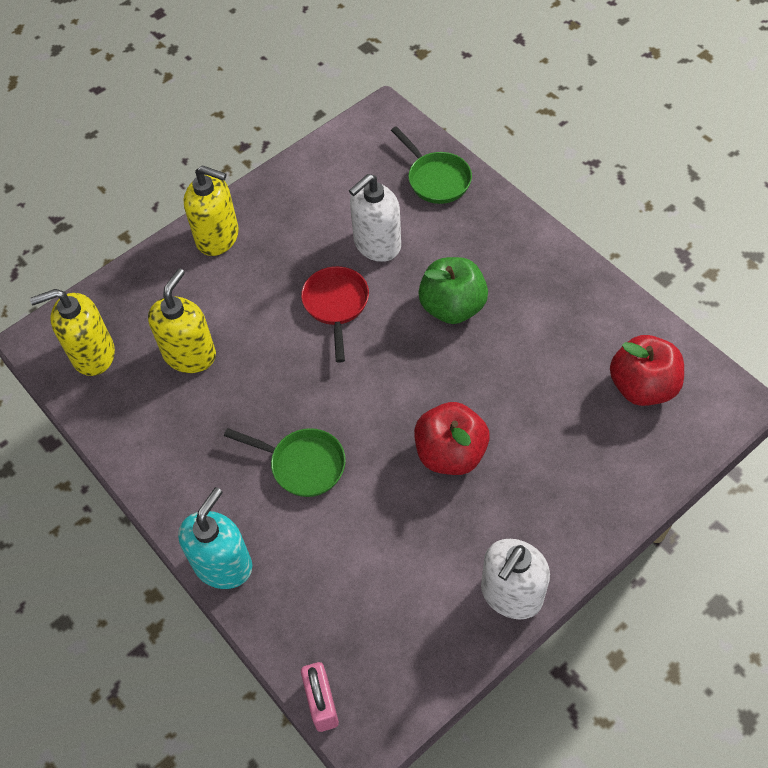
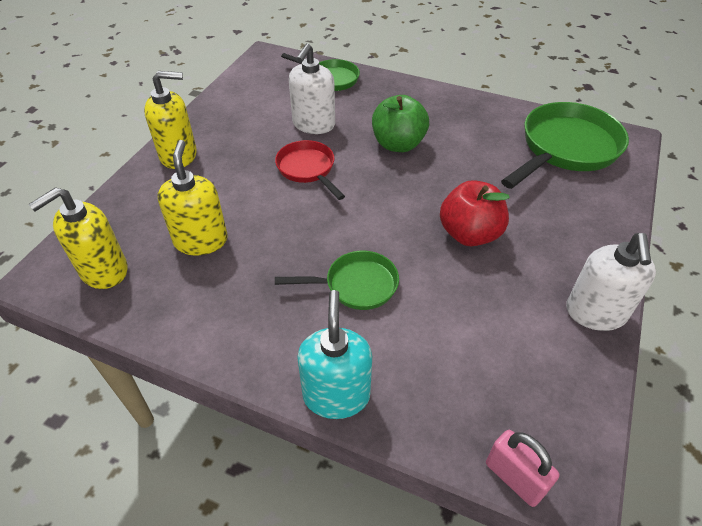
camera: 30 degrees left, 10 degrees down
(642, 386) = (565, 149): red apple -> green pan

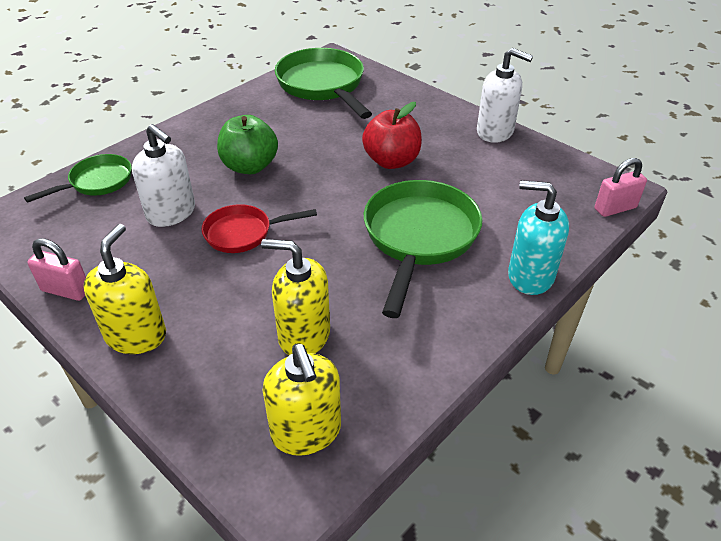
camera: 70 degrees left, 5 degrees down
(212, 110) = (66, 290): none -> pink padlock
(356, 285) = (419, 238): green pan -> green pan, size x1.75

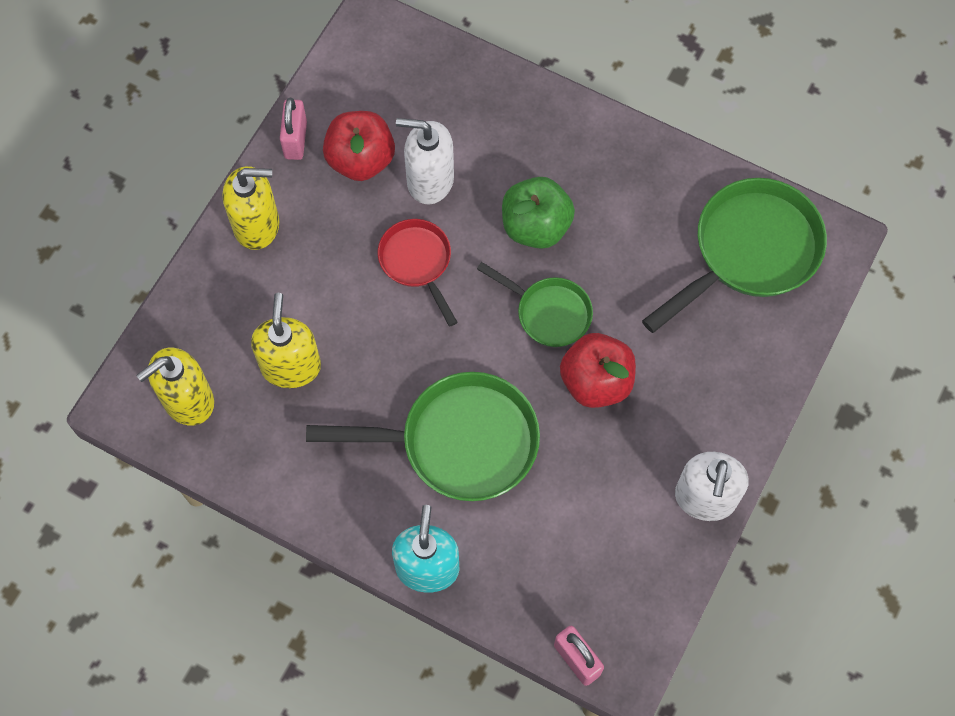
camera: 75 degrees right, 25 degrees up
(97, 182) = (459, 84): green pan -> green pan (548, 312)
(121, 250) = (361, 160): none -> red apple
(171, 213) = (429, 180): white soap dispenser -> white soap dispenser turned 75 degrees clockwise

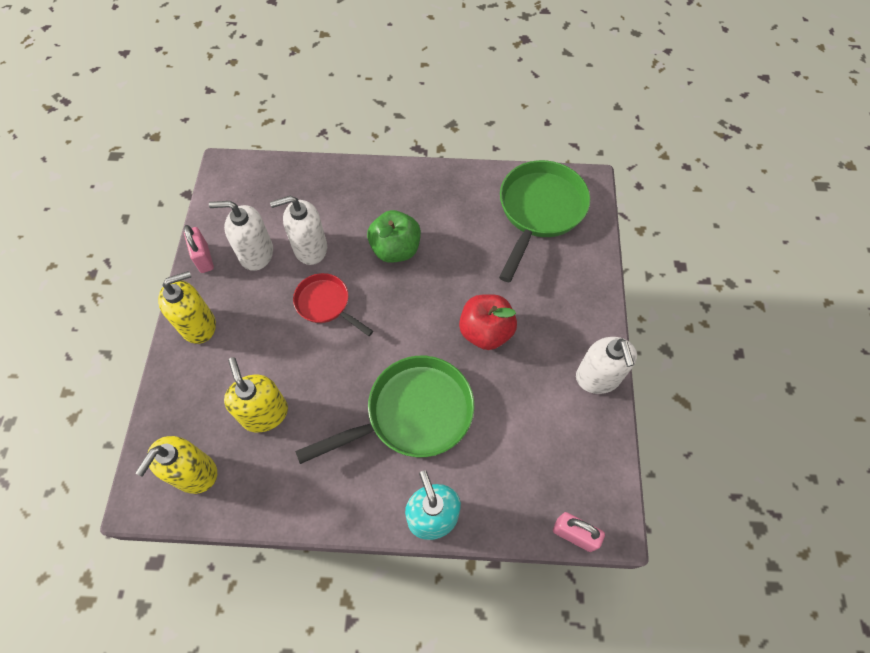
camera: 25 degrees left, 5 degrees down
(361, 160) = (256, 253): red apple -> white soap dispenser
(548, 312) = (431, 300): green pan -> none

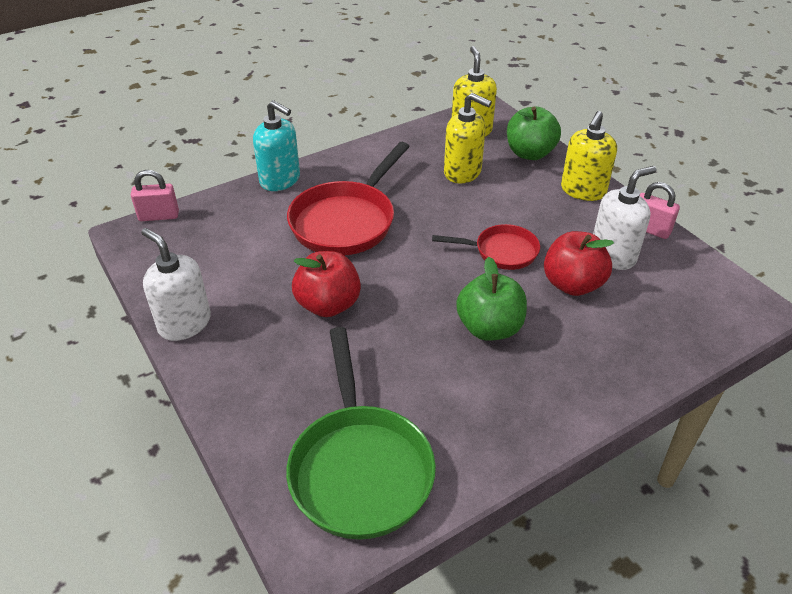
camera: 145 degrees right, 20 degrees down
(183, 400) = (530, 153): none -> green apple
(310, 248) = (572, 284): white soap dispenser -> red apple
(412, 414) = (346, 221): green pan -> red pan

